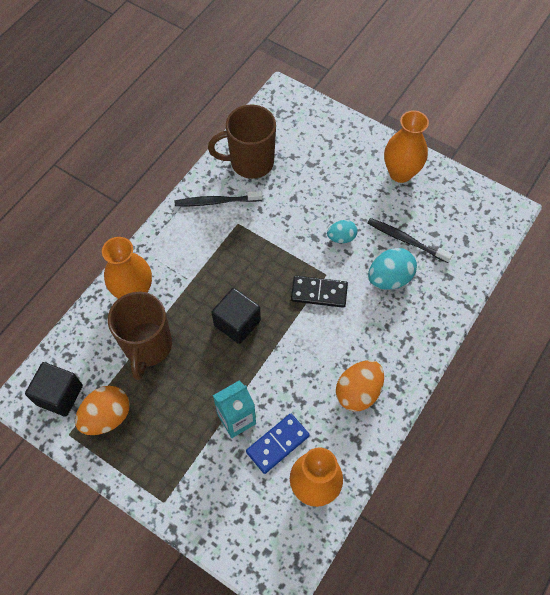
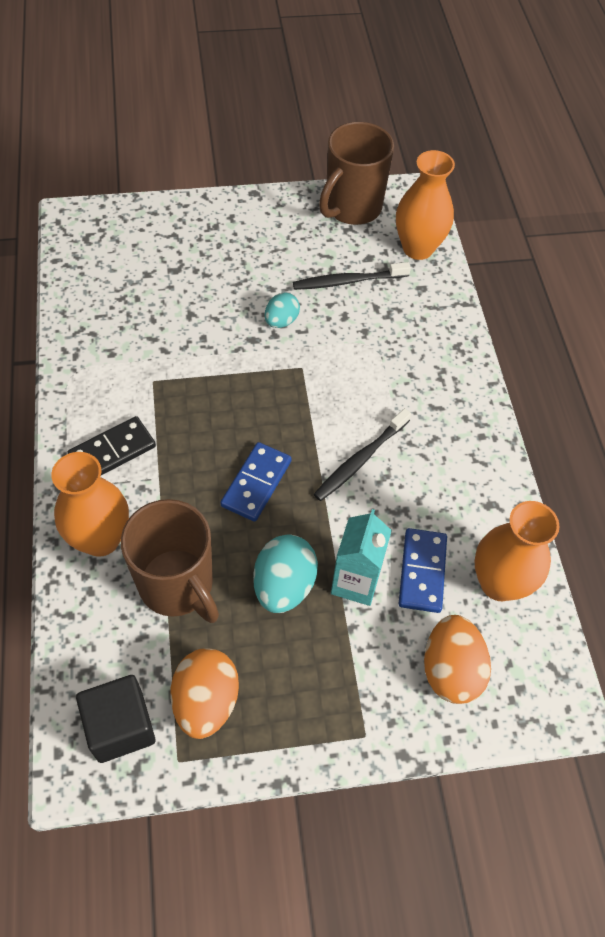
camera: 45 degrees left, 5 degrees down
(216, 201) = (104, 375): black toothbrush -> black toothbrush (360, 460)
(237, 323) = (256, 483): black cube -> blue domino
(250, 162) = (104, 309): brown mug -> brown mug (352, 208)
(319, 293) = (313, 390): black domino -> black domino (112, 451)
(358, 392) = (447, 457): orange egg -> orange egg (451, 670)
(389, 278) = (368, 328): turquoise egg -> turquoise egg (284, 585)
(400, 173) = (279, 221): orange vase -> orange vase (418, 248)

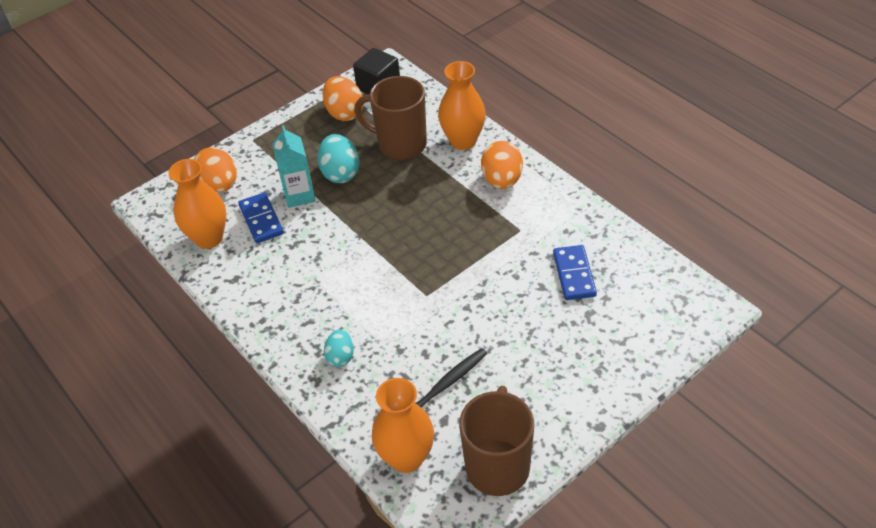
camera: 155 degrees right, 10 degrees down
(112, 451) = (502, 180): black domino -> orange egg
(256, 483) = (398, 210): blue domino -> blue domino (574, 274)
(281, 321) = (470, 320): turquoise egg -> turquoise egg (340, 356)
(360, 460) = (340, 258): black toothbrush -> none

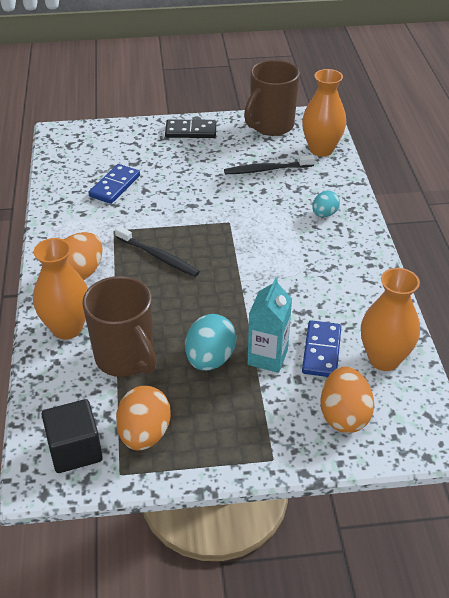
camera: 150 degrees left, 5 degrees down
(455, 227) = (158, 257): none -> black toothbrush
(581, 396) = (191, 131): none -> black domino

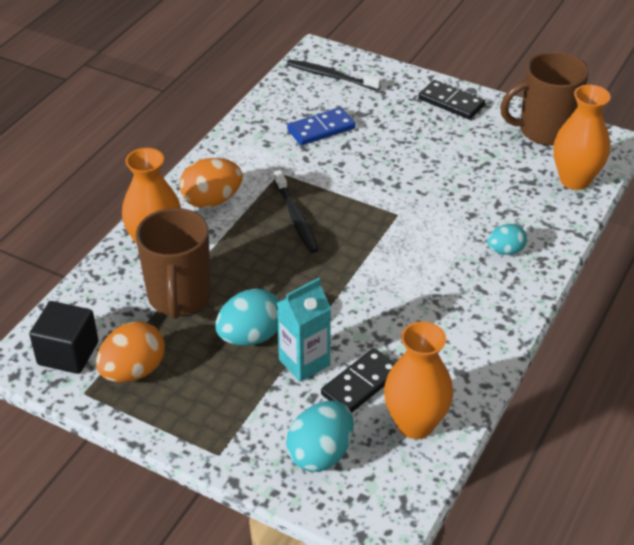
camera: 35 degrees right, 0 degrees up
(266, 169) = (491, 176): black toothbrush -> black toothbrush (330, 76)
(321, 351) = (361, 383): blue domino -> black domino
(344, 416) = (320, 454): orange egg -> turquoise egg

